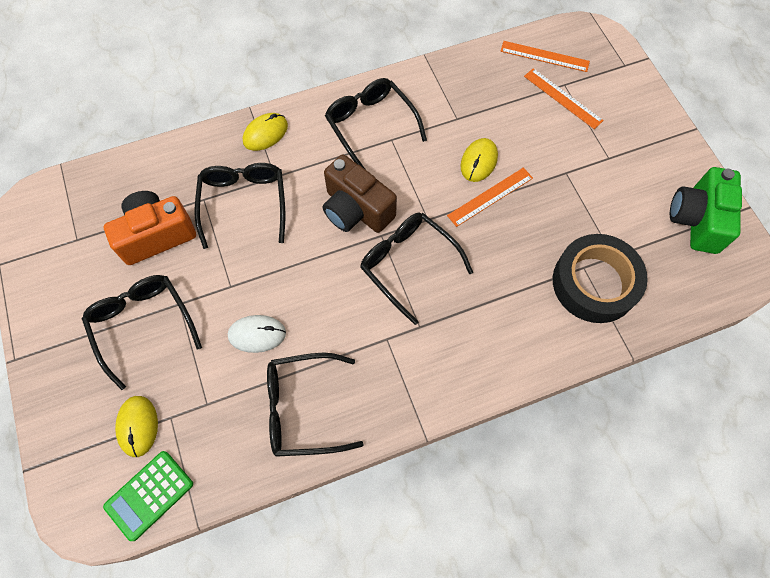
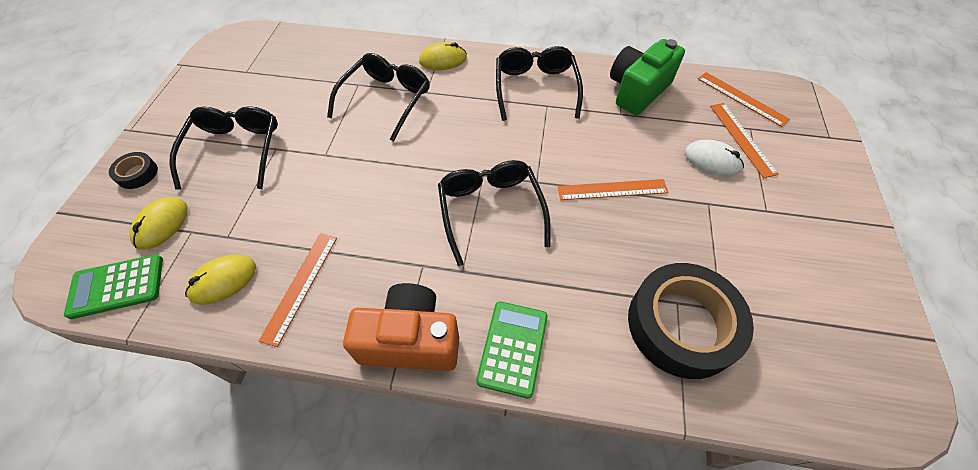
camera: 30 degrees right, 10 degrees down
(67, 395) = (137, 174): none -> black tape
(156, 235) = (302, 93): orange camera -> orange camera (410, 340)
(257, 334) = (314, 202): white mouse -> white mouse (712, 160)
(303, 408) = (300, 286): black glasses -> orange ruler
(356, 209) = (476, 145): brown camera -> none
(479, 161) = (620, 155): yellow mouse -> yellow mouse (223, 281)
(493, 364) = (513, 348): none -> green calculator
(696, 220) = (850, 320): green camera -> green camera (637, 91)

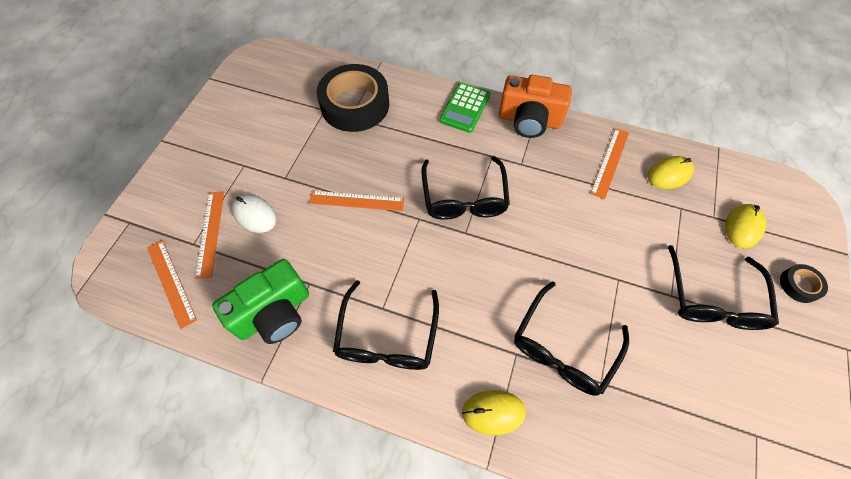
camera: 170 degrees left, 5 degrees up
(117, 286) = (748, 181): green calculator -> none

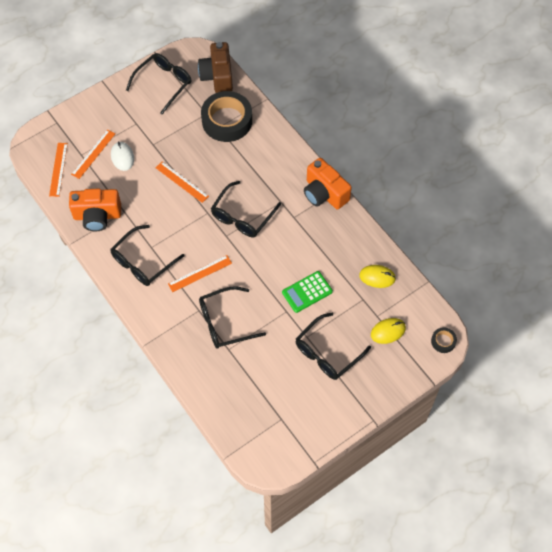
camera: 35 degrees right, 0 degrees up
(246, 105) = (163, 84): none -> black glasses
(274, 313) = (97, 216): green camera -> orange camera
(306, 67) = (217, 76): none -> brown camera
(464, 108) = (292, 162): green calculator -> green calculator (307, 292)
(493, 412) = (165, 327): yellow mouse -> none
(610, 162) = (348, 248): orange ruler -> orange ruler (200, 273)
(799, 285) = (384, 378): black tape -> black tape (443, 341)

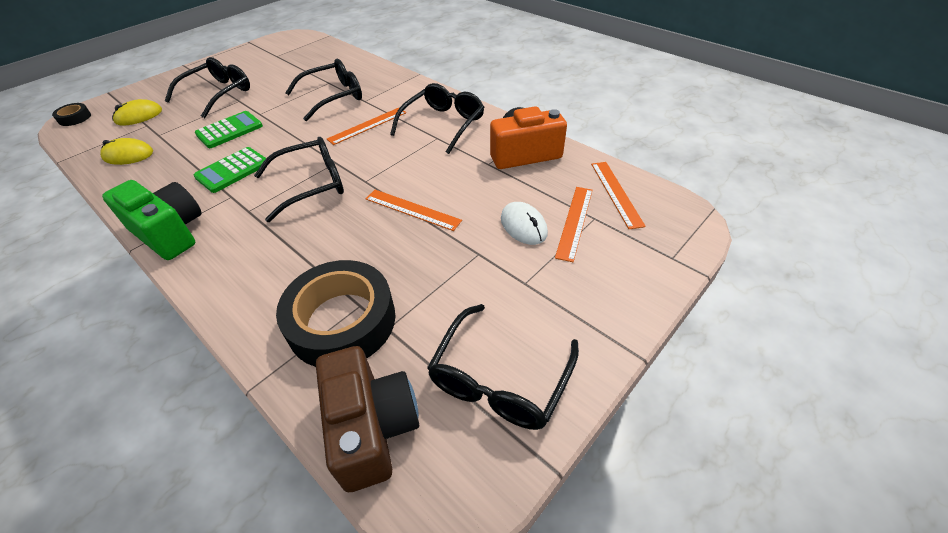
camera: 170 degrees right, 15 degrees down
(242, 216) = (311, 185): black glasses -> black glasses turned 45 degrees clockwise
(296, 242) = (232, 170): none -> green calculator
(324, 193) = (170, 232): orange camera -> green camera

